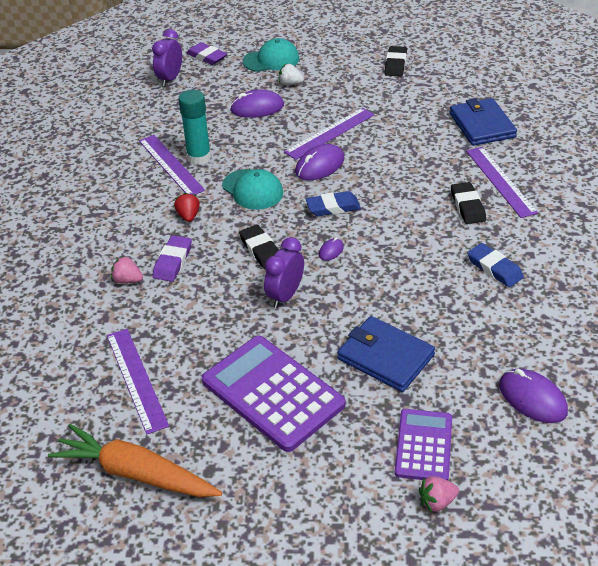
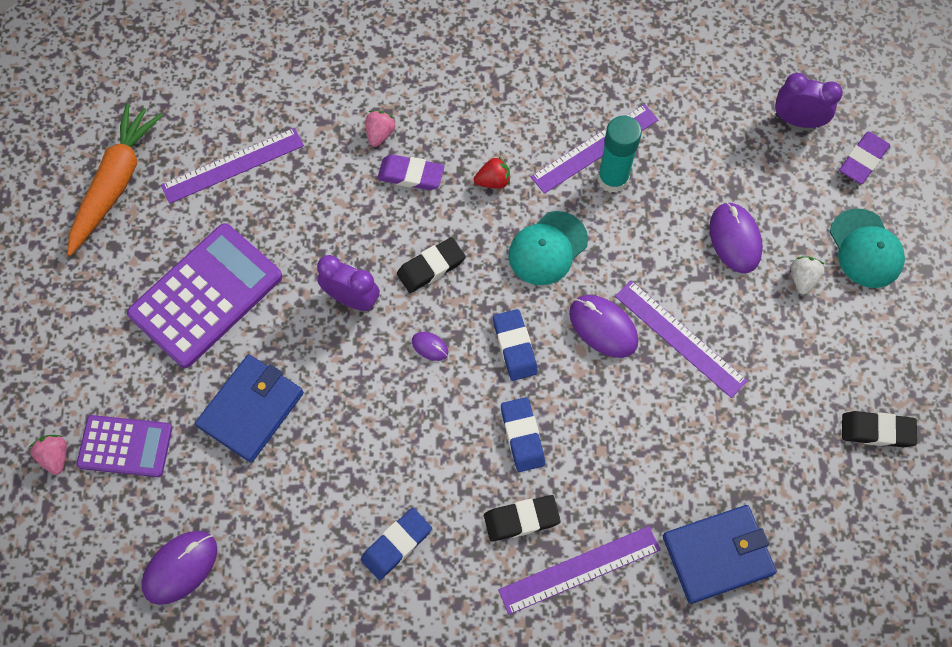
camera: 85 degrees right, 25 degrees up
(404, 205) = (522, 436): none -> blue eraser

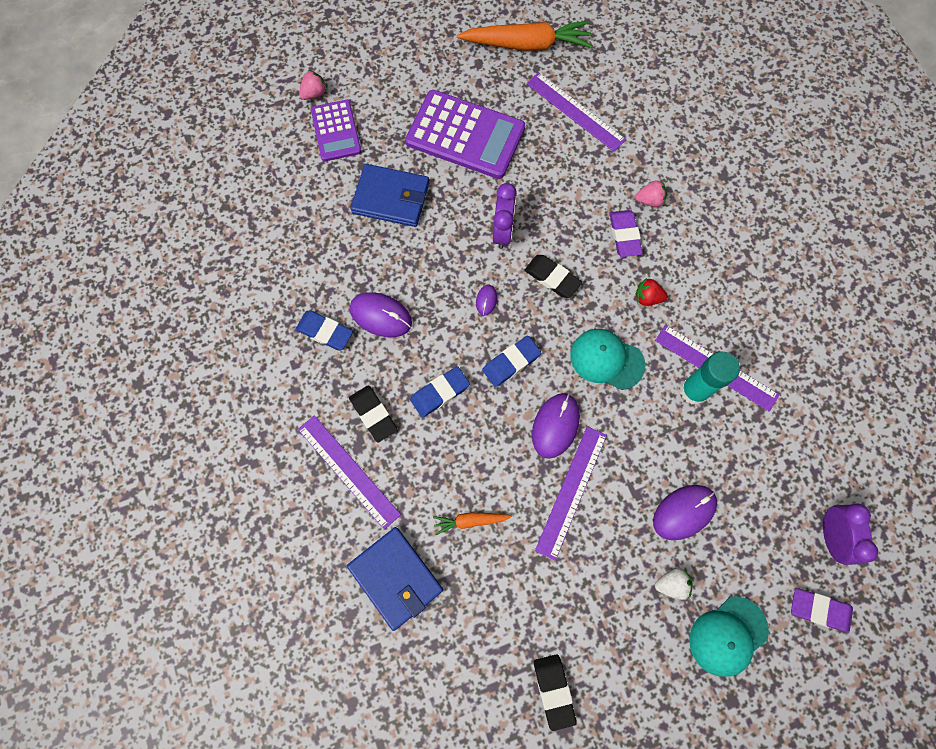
camera: 70 degrees right, 5 degrees up
(180, 567) = (264, 198): purple mouse -> purple mouse (381, 316)
(493, 181) = (647, 298): red strawberry -> red strawberry turned 135 degrees clockwise
(679, 453) = (470, 521): none -> orange carrot

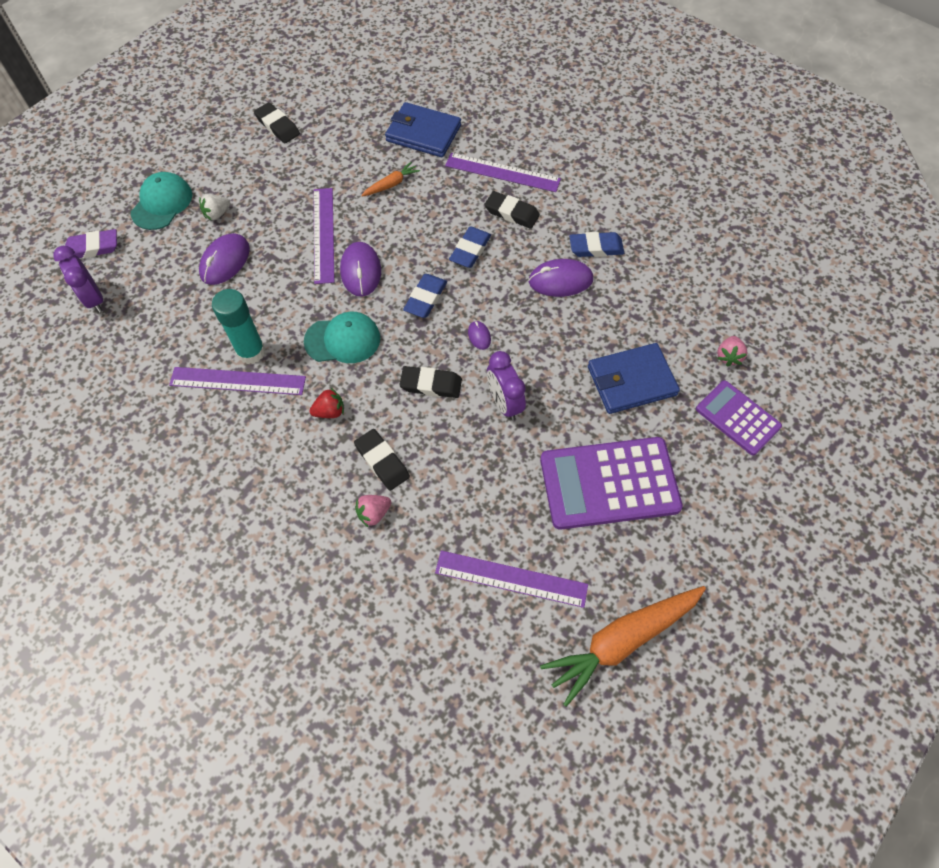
camera: 150 degrees right, 10 degrees down
(314, 93) = (794, 445): pink strawberry -> pink strawberry (728, 356)
(624, 235) = (382, 461): purple eraser -> black eraser

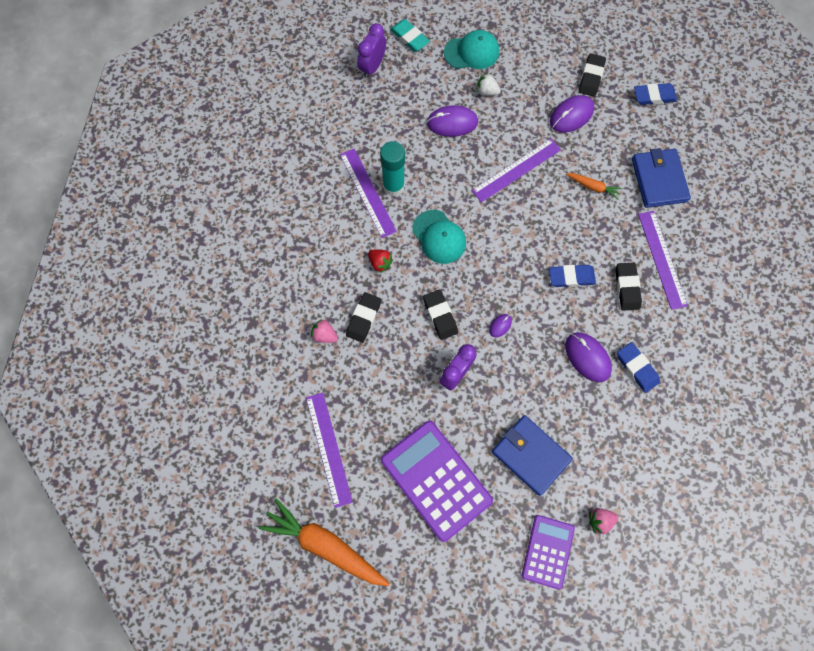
camera: 60 degrees right, 10 degrees up
(93, 248) = (409, 38): purple eraser -> turquoise eraser
(361, 271) = (502, 214): purple mouse -> purple mouse (571, 115)
(425, 298) = (508, 271): blue eraser -> blue eraser (654, 96)

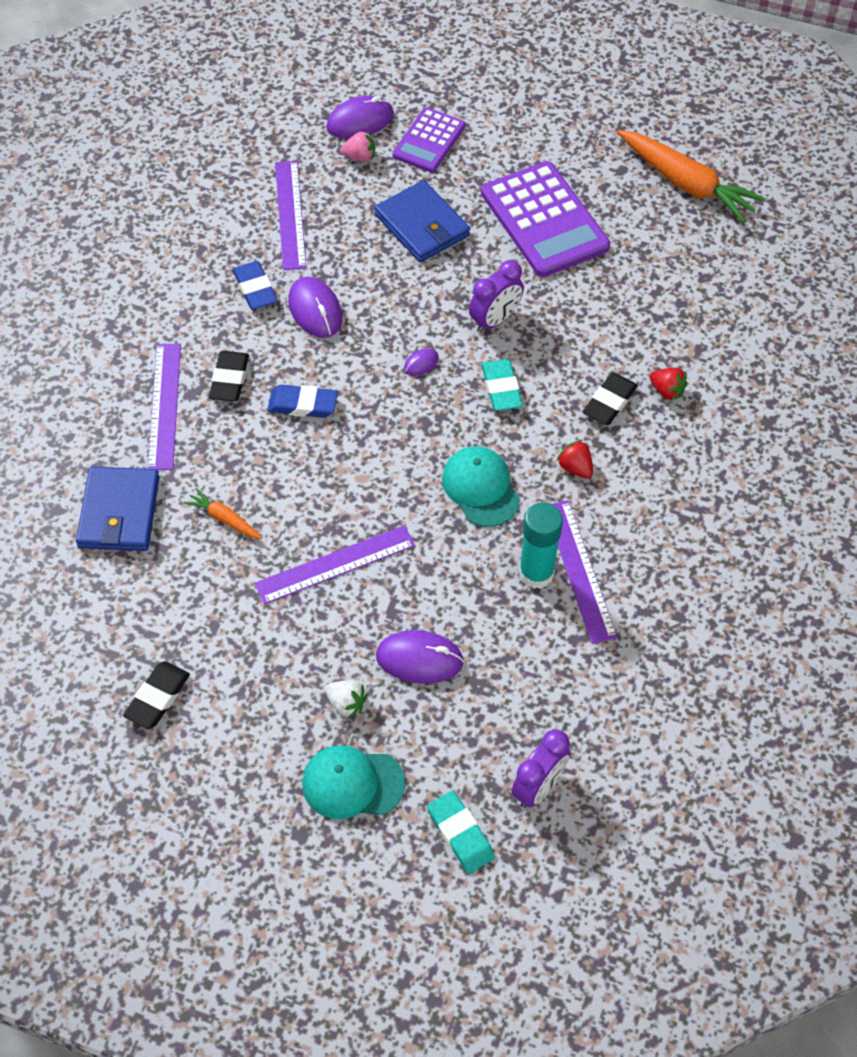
camera: 170 degrees left, 15 degrees down
(324, 335) = (667, 391): pink strawberry -> red strawberry
(329, 448) = (673, 269): purple ruler -> purple ruler (290, 214)
(440, 315) = (501, 388): black eraser -> turquoise eraser
(571, 115) = (216, 636): purple mouse -> purple mouse (360, 121)
(654, 96) = (65, 645): blue eraser -> none

